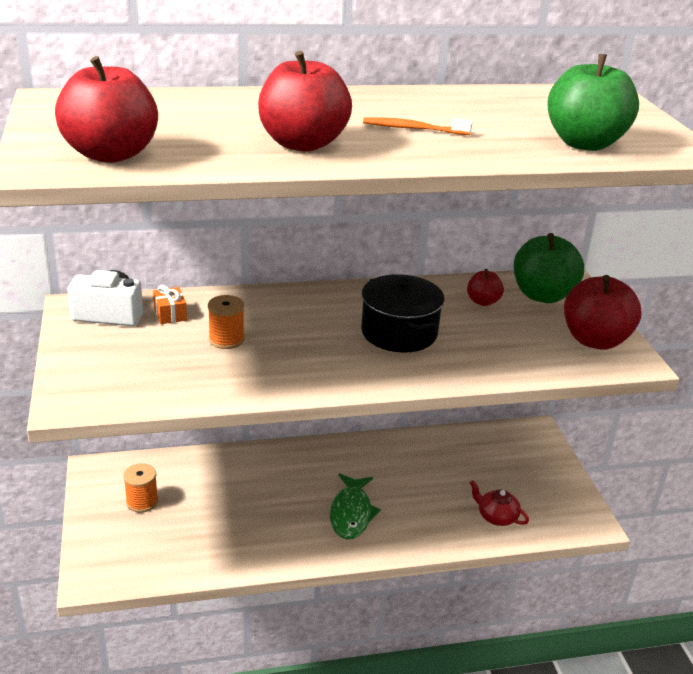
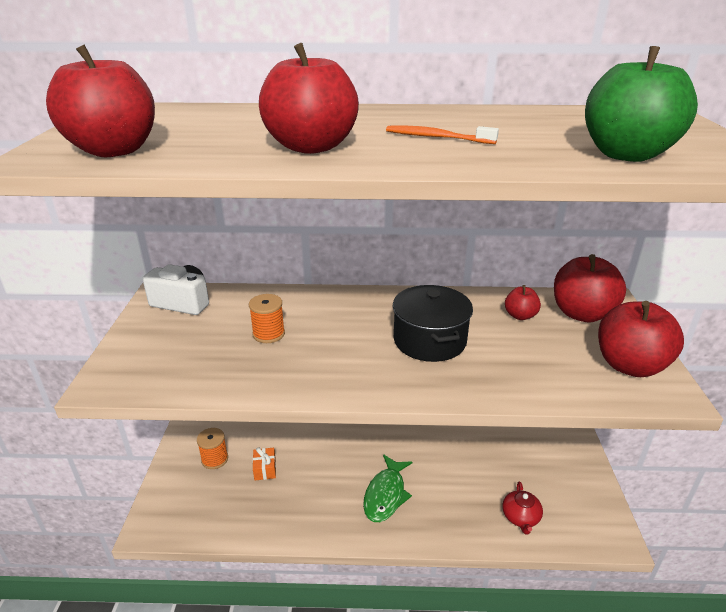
camera: 15 degrees right, 0 degrees up
(170, 314) = (232, 306): orange gift -> orange gift (265, 469)
(496, 516) = (520, 517): red teapot -> red teapot turned 135 degrees counterclockwise
(542, 295) = (581, 314): green apple -> red apple

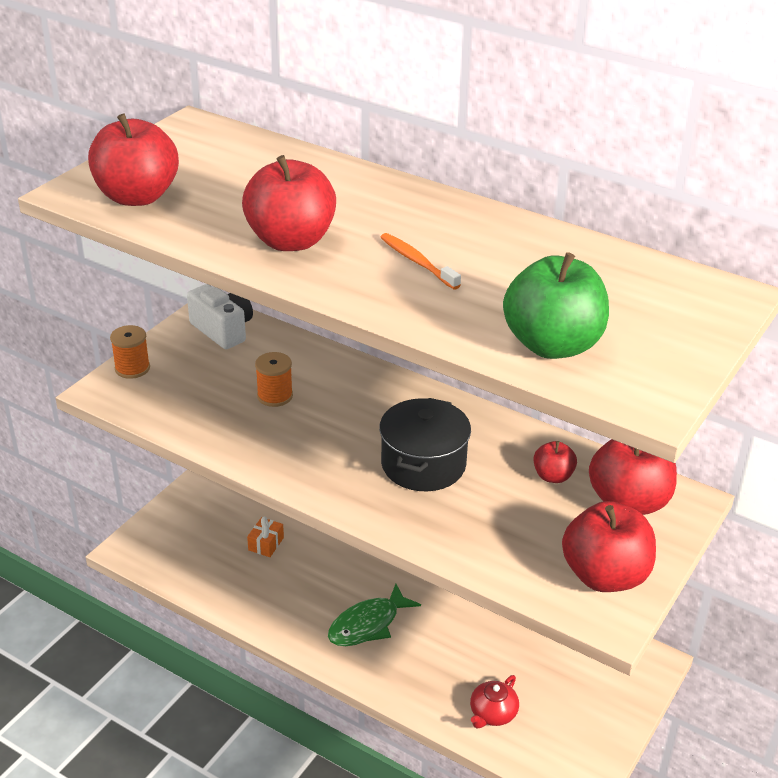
camera: 30 degrees right, 5 degrees up
(215, 459) = (224, 512): orange spool -> orange spool (132, 368)

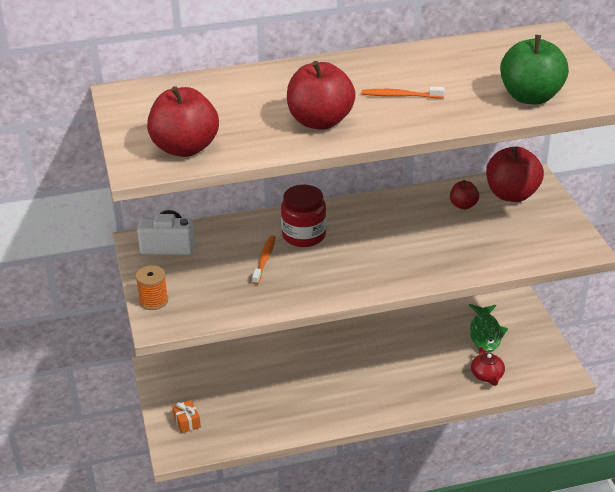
camera: 45 degrees left, 0 degrees up
(266, 544) = (252, 386): orange gift -> orange gift (187, 422)
(275, 396) = (264, 259): orange spool -> orange toothbrush
(346, 398) = (304, 235): none -> red jar
(368, 624) = (370, 383): green fish -> green fish (485, 333)
(423, 464) = (398, 240): black pot -> none
(605, 576) = (554, 233): red apple -> none

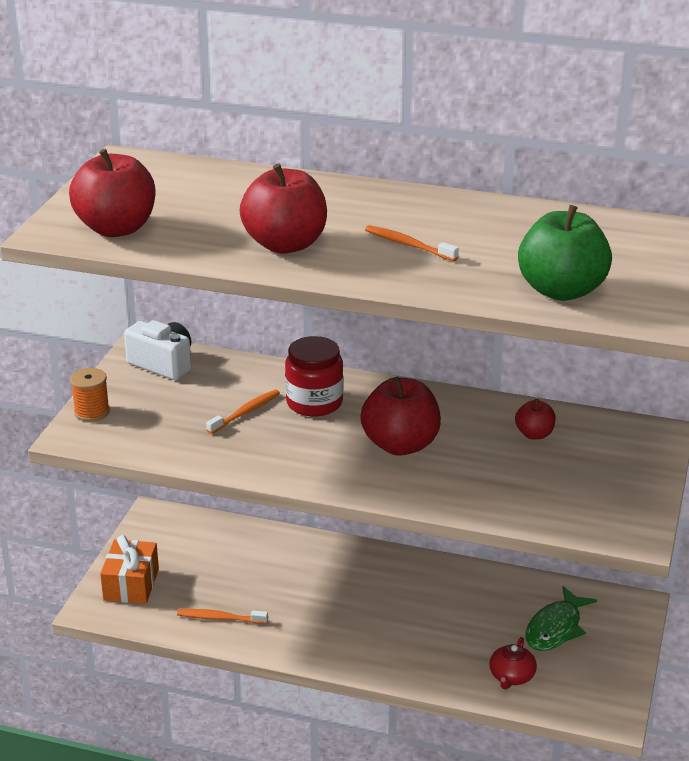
camera: 30 degrees right, 5 degrees down
(187, 422) = (131, 584): orange gift -> orange gift, size x1.74
(271, 418) = (220, 618): none -> orange toothbrush
(511, 195) = (609, 443): red apple -> red apple (400, 445)

